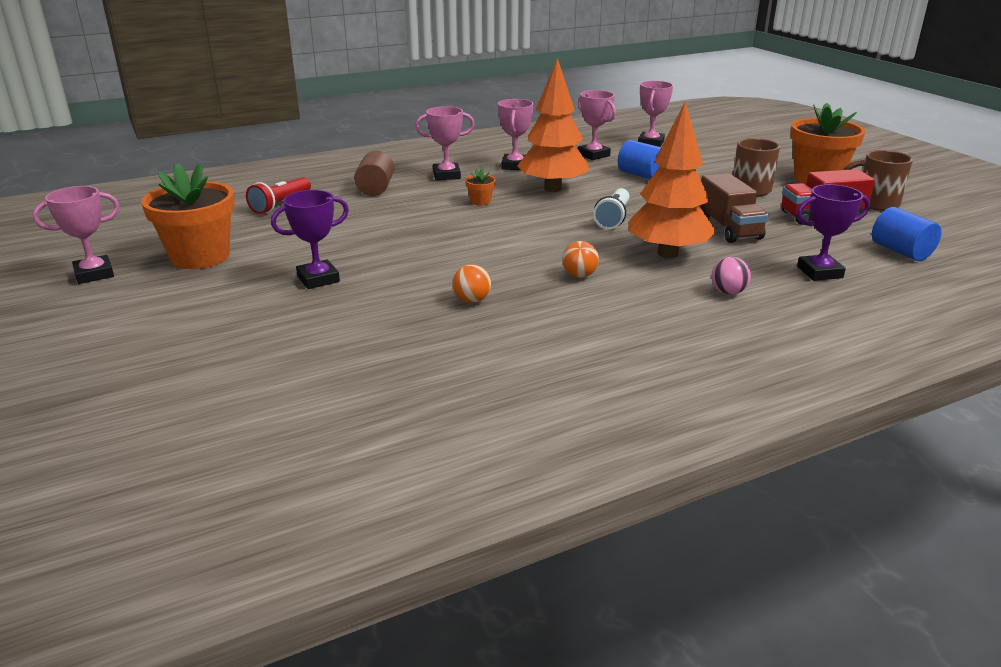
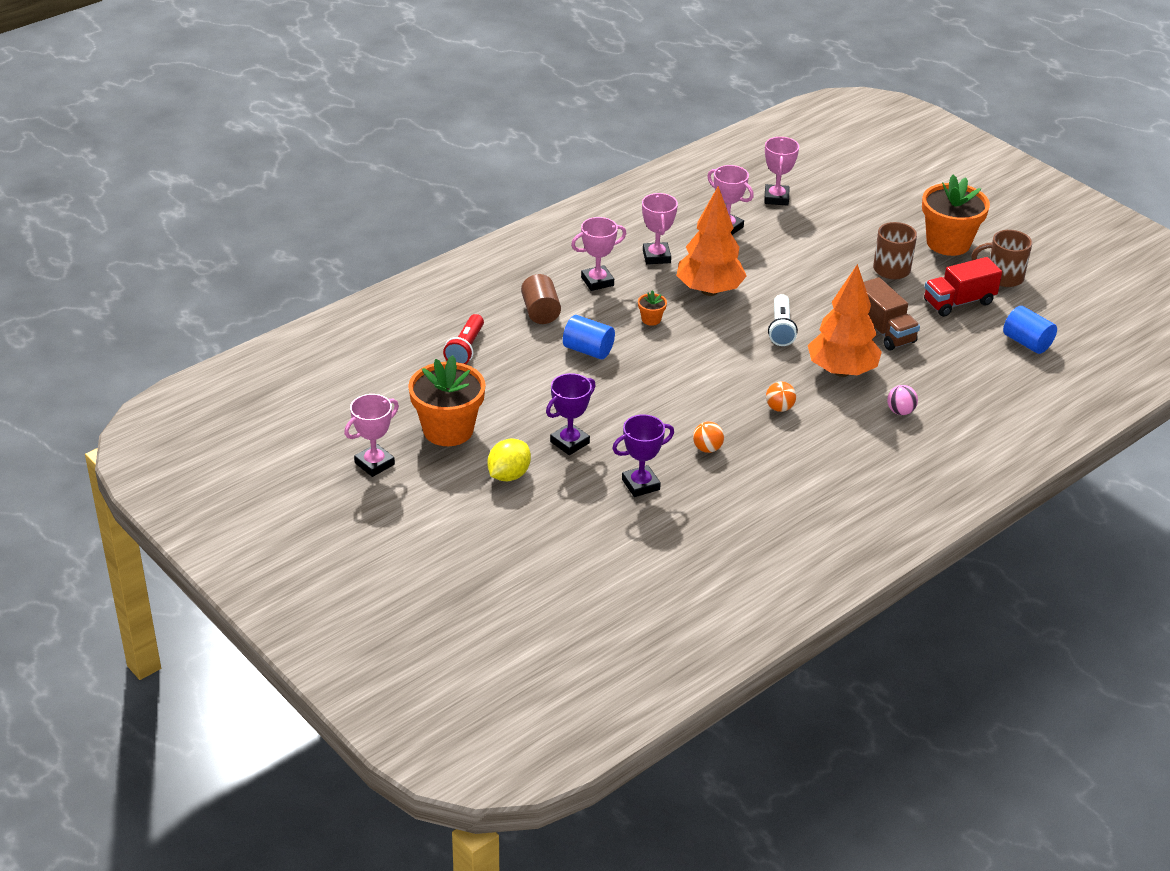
camera: 15 degrees left, 10 degrees up
(224, 298) = (509, 475): none -> yellow lemon
(641, 175) = (784, 257): blue cylinder -> blue cylinder (588, 350)
(819, 272) = (966, 378): purple trophy -> purple trophy (640, 484)

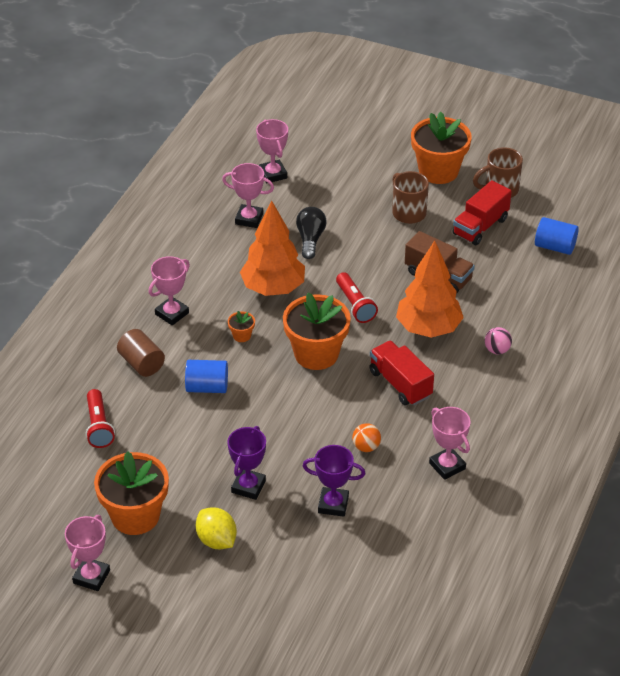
camera: 25 degrees left, 5 degrees up
(509, 475) = (216, 540): yellow lemon -> yellow lemon turned 45 degrees counterclockwise
(640, 484) = (333, 504): purple trophy -> purple trophy turned 60 degrees clockwise
(656, 256) = (207, 270): pink trophy -> pink trophy (447, 466)
(713, 357) = (316, 354): none -> orange flower pot
(775, 262) = (310, 239): none -> black light bulb
(779, 408) = (400, 384): orange ball -> red truck
(781, 329) = (355, 305): white flashlight -> red flashlight

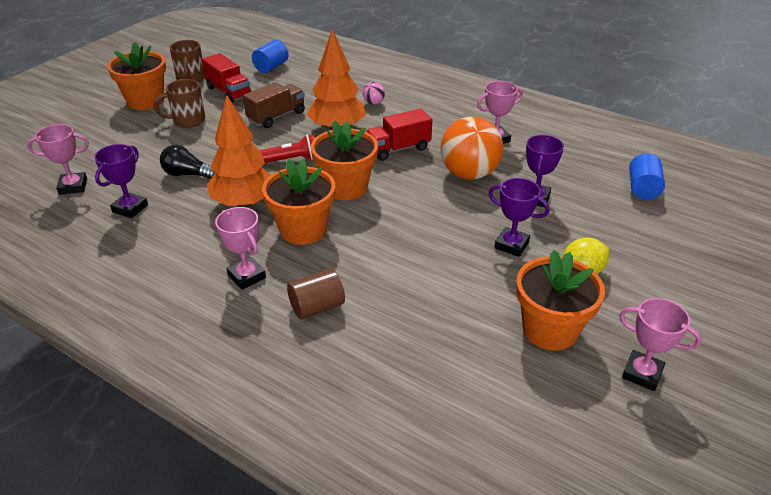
camera: 80 degrees left, 5 degrees down
(99, 426) = (409, 351): red flashlight -> none
(207, 387) = (369, 260): blue cylinder -> blue cylinder (642, 189)
(241, 335) = (303, 229): orange flower pot -> orange flower pot, size x2.40
(249, 219) = (130, 208): pink trophy -> purple trophy
(366, 447) = (469, 174): orange ball -> orange ball, size x2.37

